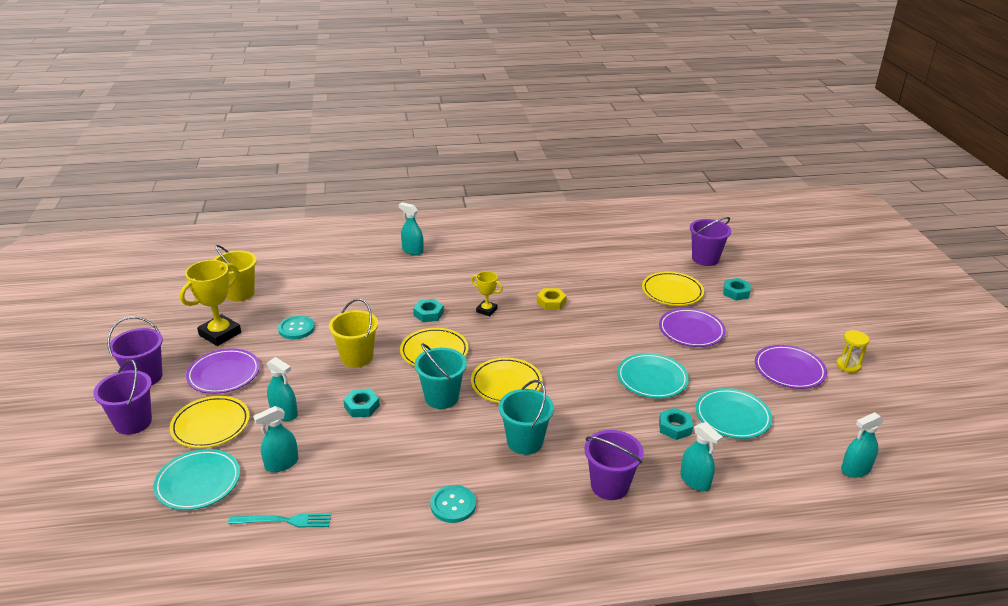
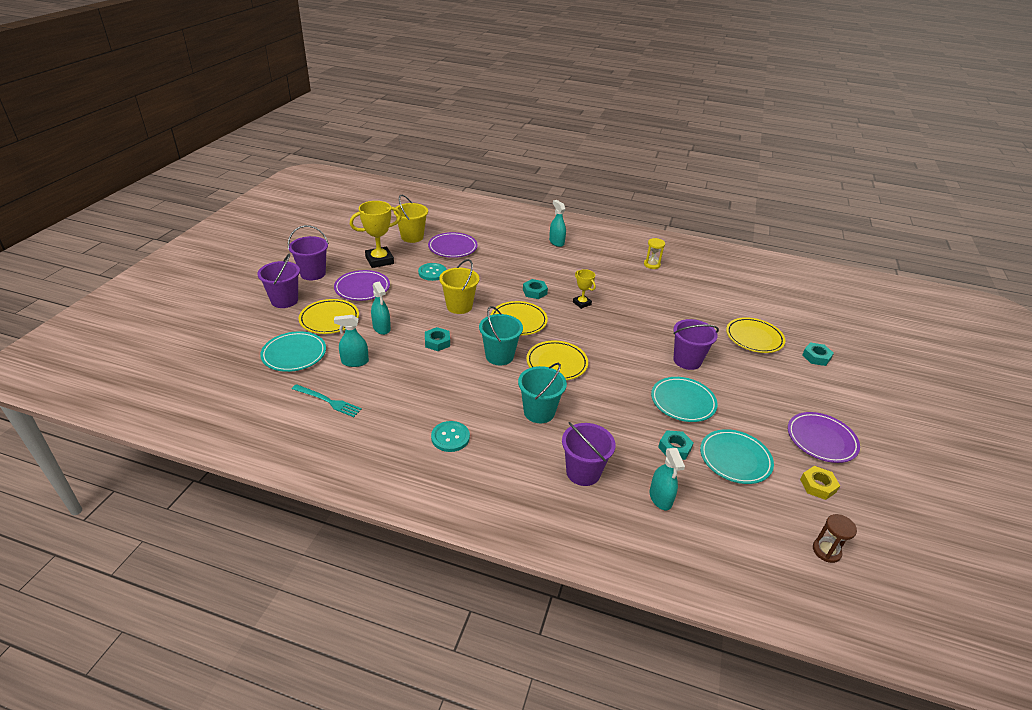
camera: 25 degrees right, 5 degrees up
(551, 302) = (639, 313): yellow nut -> yellow nut (818, 486)
(691, 331) = (748, 375): purple plate -> purple plate (452, 247)
(705, 259) = (806, 320): purple bucket -> purple bucket (687, 360)
(848, 365) = (887, 457): yellow hourglass -> yellow hourglass (652, 265)
(856, 469) = (826, 551): turquoise spray bottle -> brown hourglass

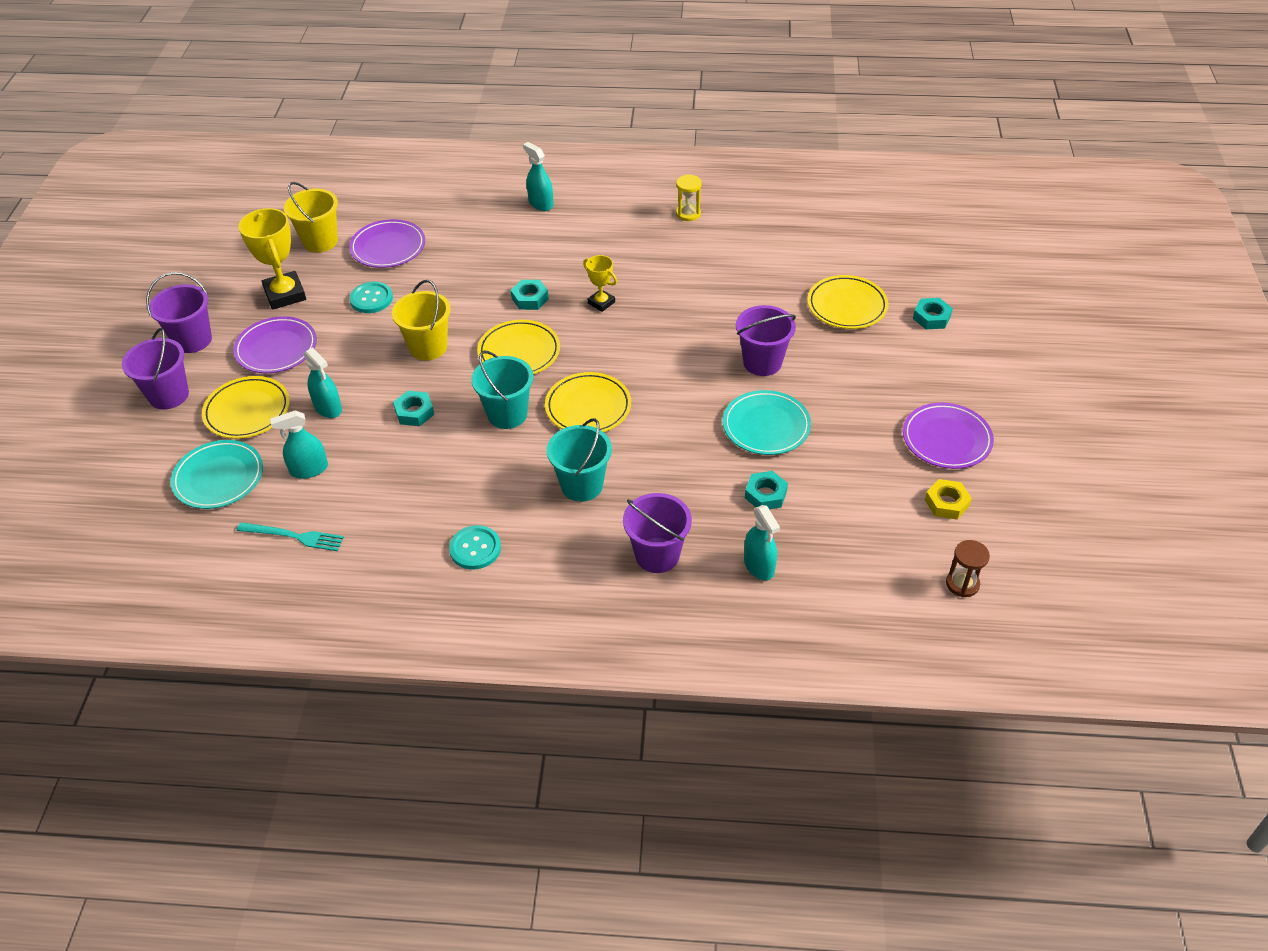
camera: 10 degrees left, 10 degrees up
(379, 260) = (285, 294): yellow trophy -> yellow trophy turned 75 degrees counterclockwise
(735, 459) = (843, 491): turquoise plate -> none

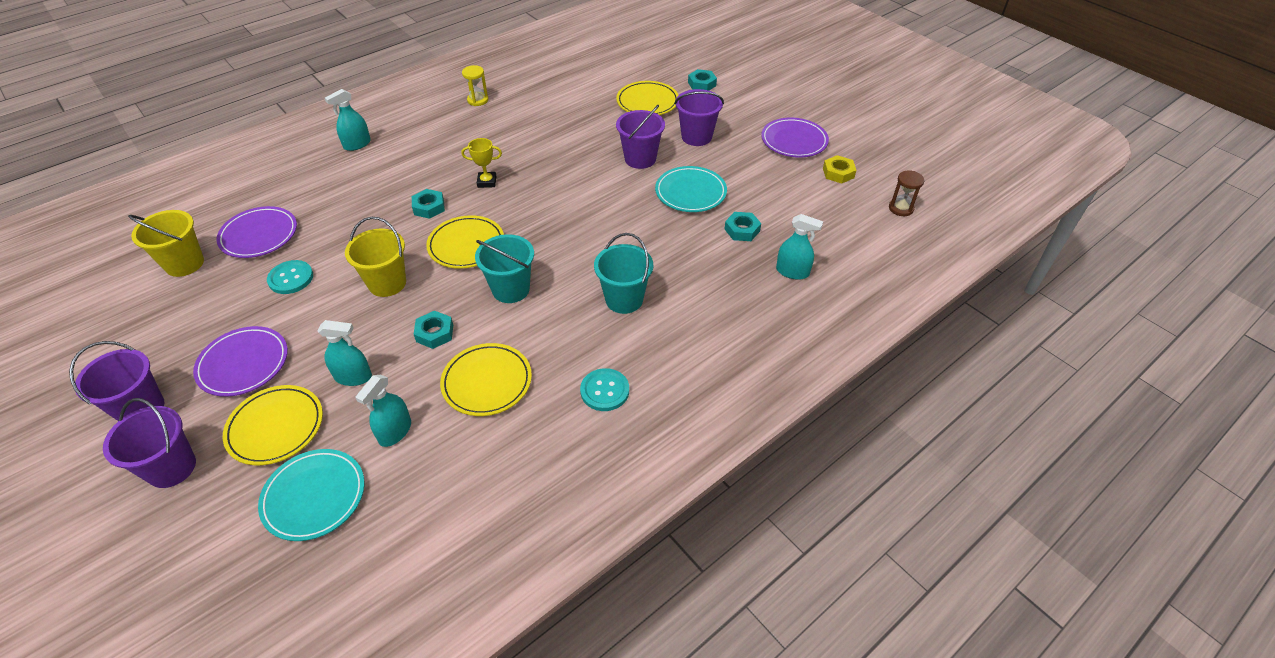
camera: 45 degrees left, 0 degrees up
(285, 294) = (199, 320): yellow trophy -> none
(294, 536) = (447, 489): turquoise fork -> none
(541, 203) = (357, 144): turquoise spray bottle -> turquoise spray bottle turned 45 degrees counterclockwise
(588, 407) = (563, 249): yellow plate -> yellow plate (487, 382)
(657, 555) = (728, 308): purple bucket -> purple bucket (696, 137)

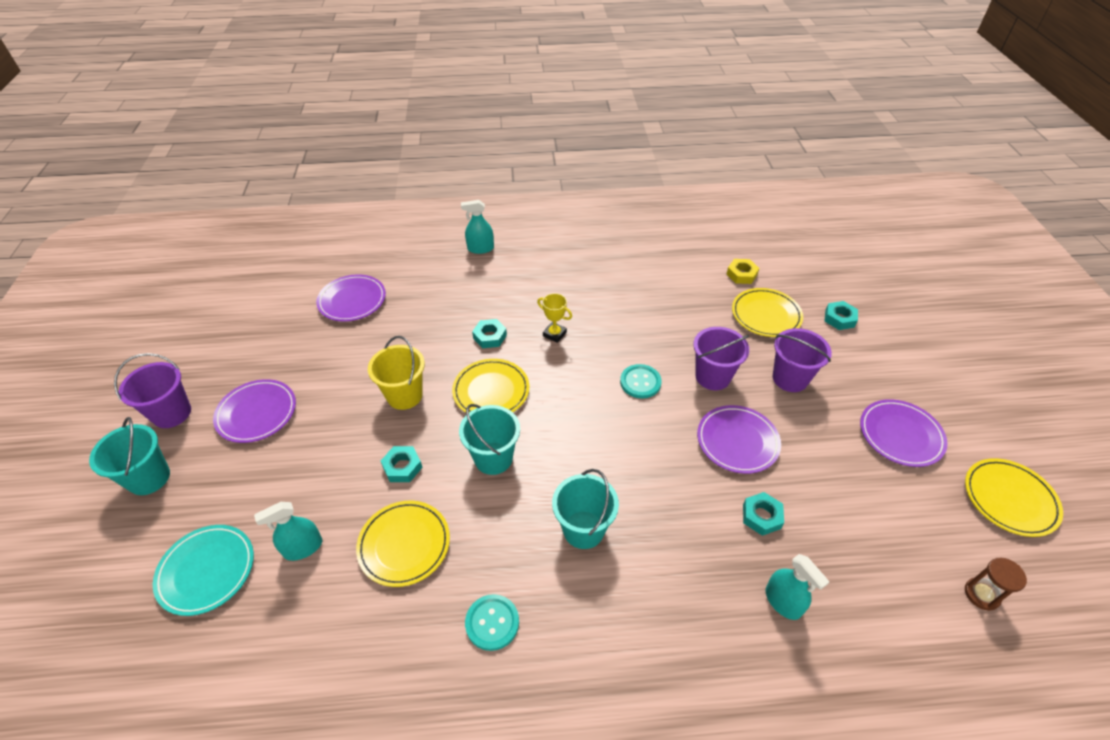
camera: 35 degrees right, 0 degrees up
(171, 468) = (149, 478): purple bucket -> turquoise bucket
(184, 264) = (289, 301): yellow bucket -> none
(275, 427) = (232, 486): yellow plate -> yellow plate (1009, 499)
(291, 278) = (343, 352): turquoise button -> turquoise button (640, 382)
(353, 377) = (315, 473): turquoise spray bottle -> none
(478, 100) = (607, 246): yellow hourglass -> none
(690, 192) = (737, 441): turquoise plate -> purple plate
(838, 173) = (928, 503): yellow nut -> yellow nut (741, 274)

